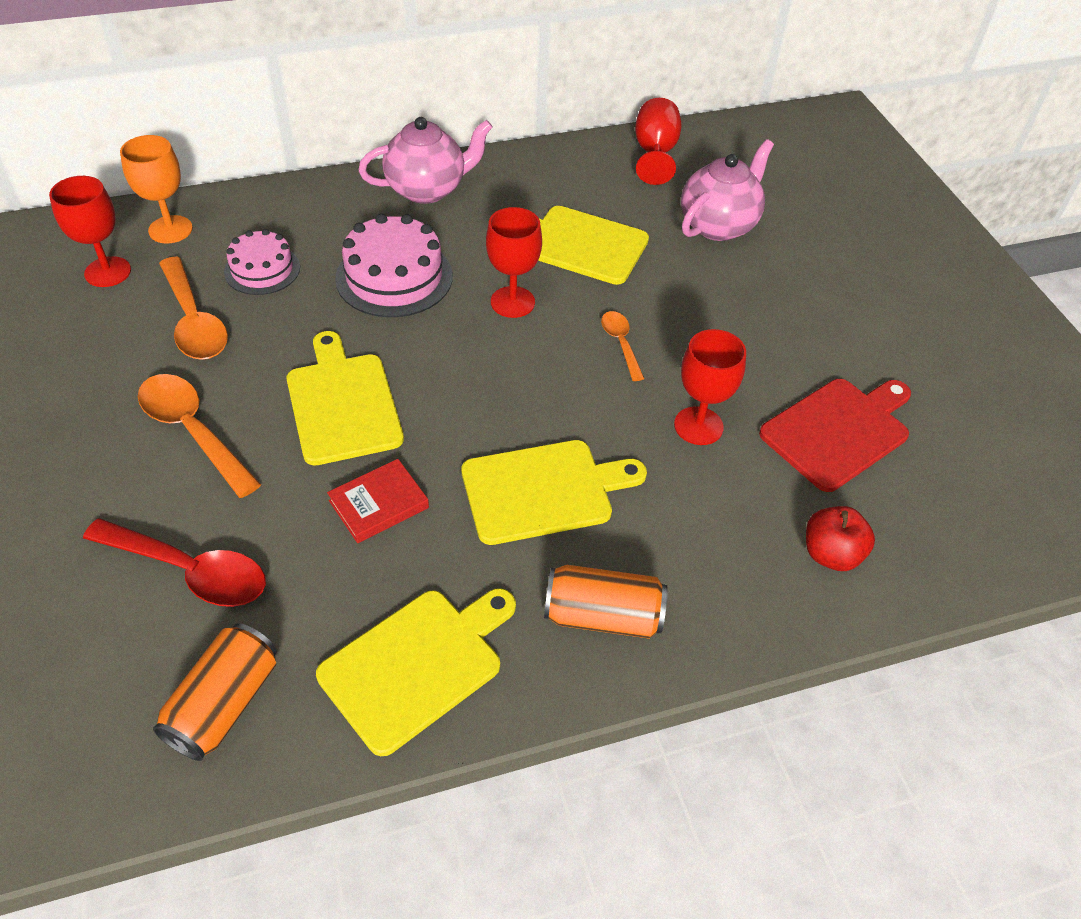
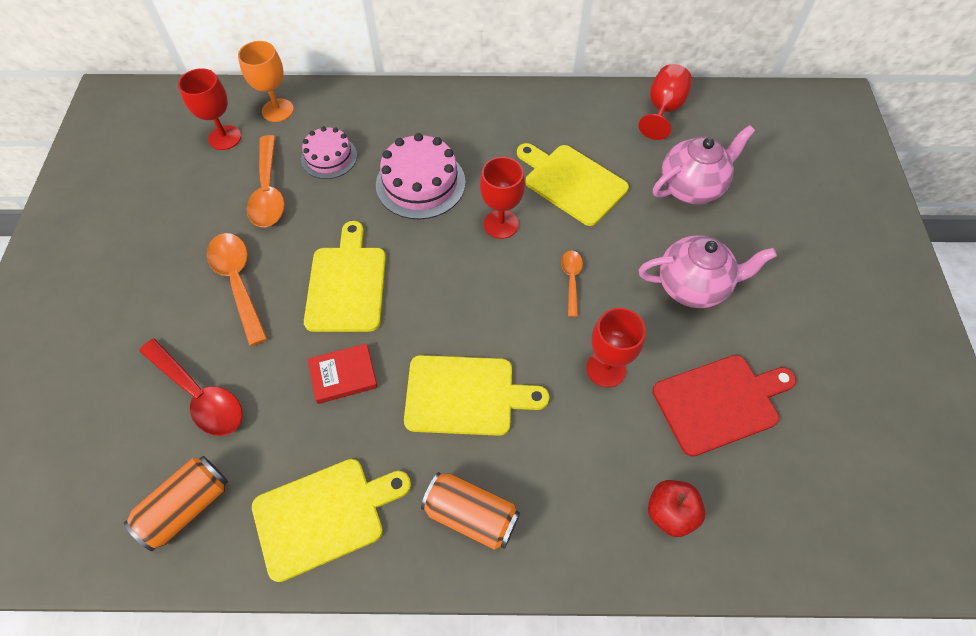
camera: 20 degrees right, 10 degrees up
(427, 189) = (472, 110): pink teapot -> pink teapot (693, 286)

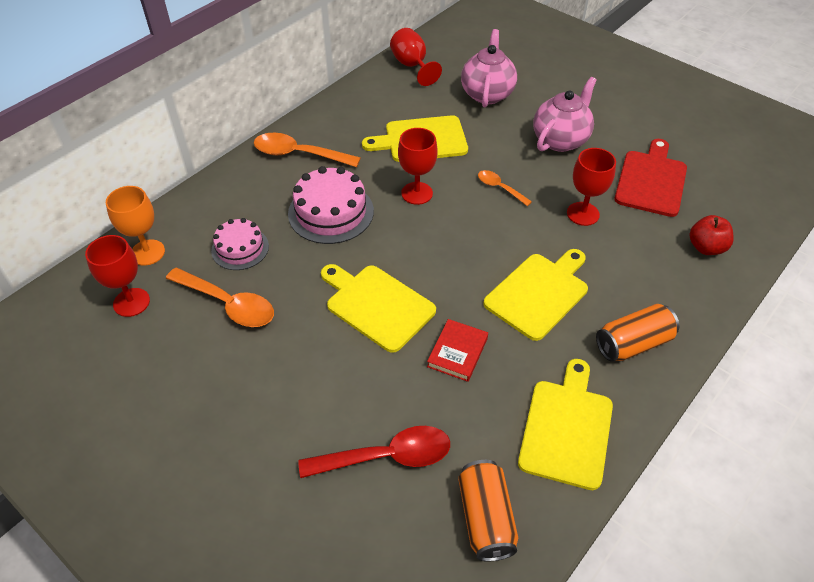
camera: 50 degrees left, 10 degrees down
(238, 282) = (300, 373): orange spoon -> orange spoon (299, 154)

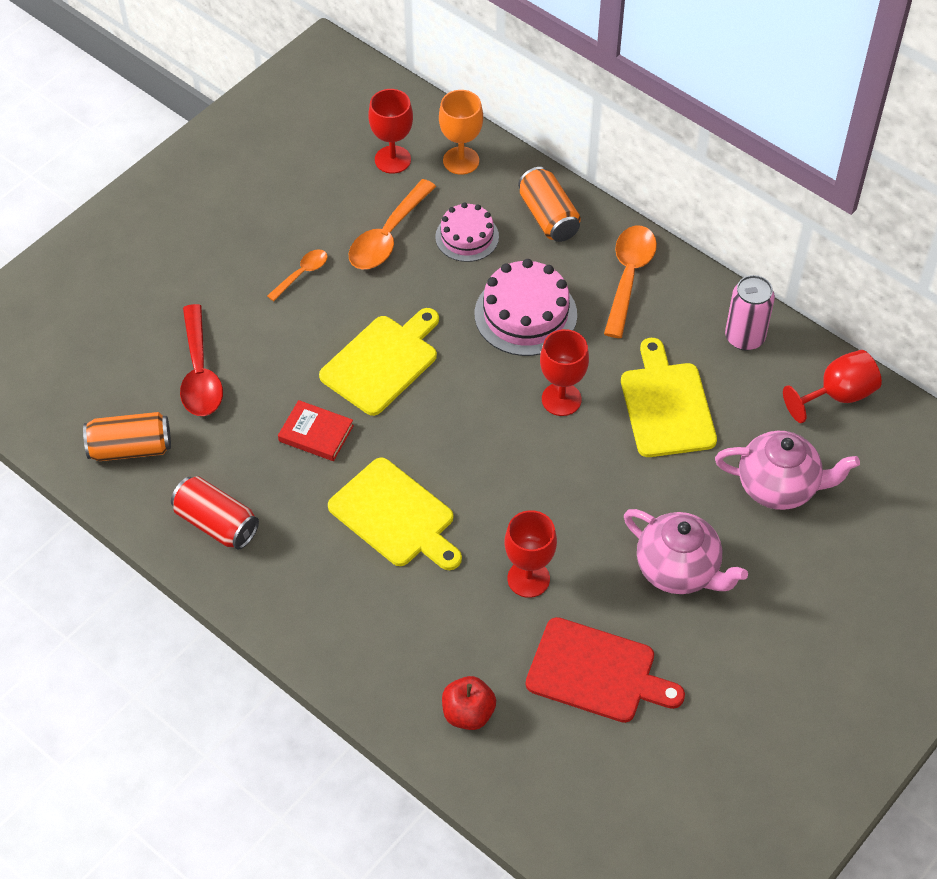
camera: 90 degrees right, 5 degrees up
(361, 101) = (744, 337): none -> pink can
(500, 188) = (574, 489): orange spoon -> orange spoon (302, 274)
(566, 428) = (216, 523): yellow cutting board -> red can
(633, 344) = (318, 601): orange can -> orange can (548, 217)

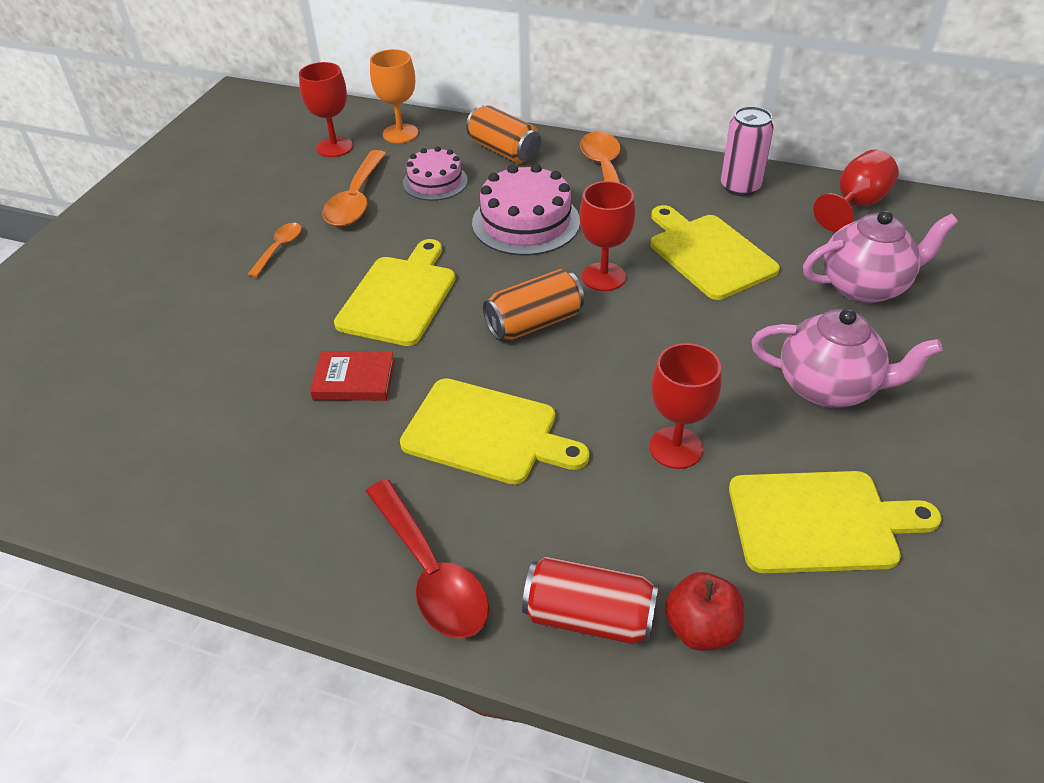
camera: 20 degrees left, 10 degrees down
(130, 448) = (125, 461): orange can -> orange can (534, 323)
(200, 373) = (192, 362): red spoon -> red spoon (430, 572)
(216, 523) = (266, 510): red can -> red can (589, 616)
(597, 672) = (820, 521): red cutting board -> yellow cutting board

